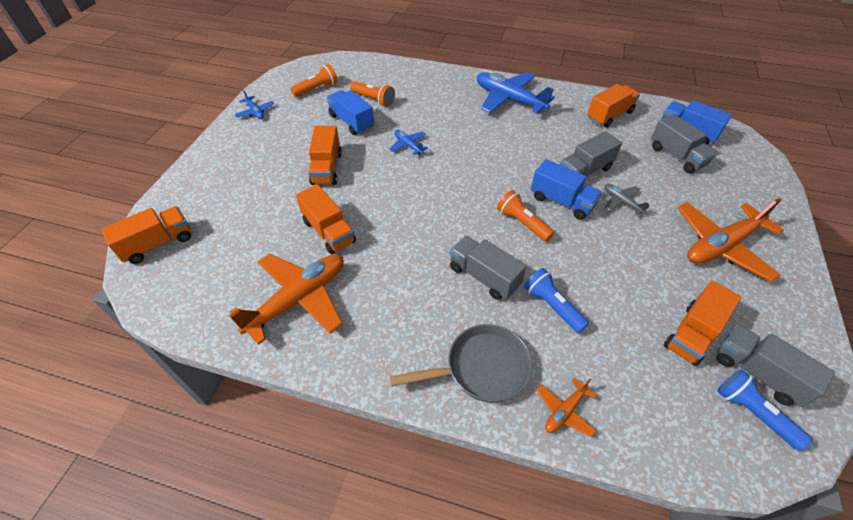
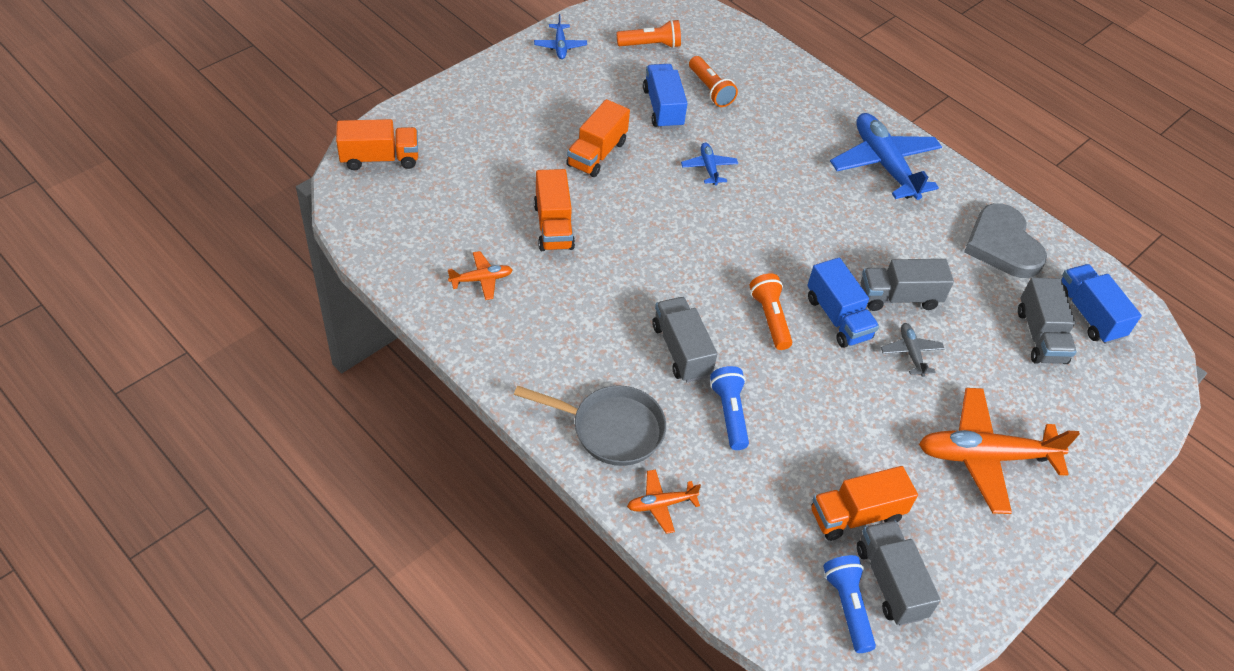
camera: 25 degrees right, 0 degrees up
(298, 299) = (481, 279): orange plane -> orange plane, size x0.47
(609, 115) = (1002, 245): orange truck -> grey heart

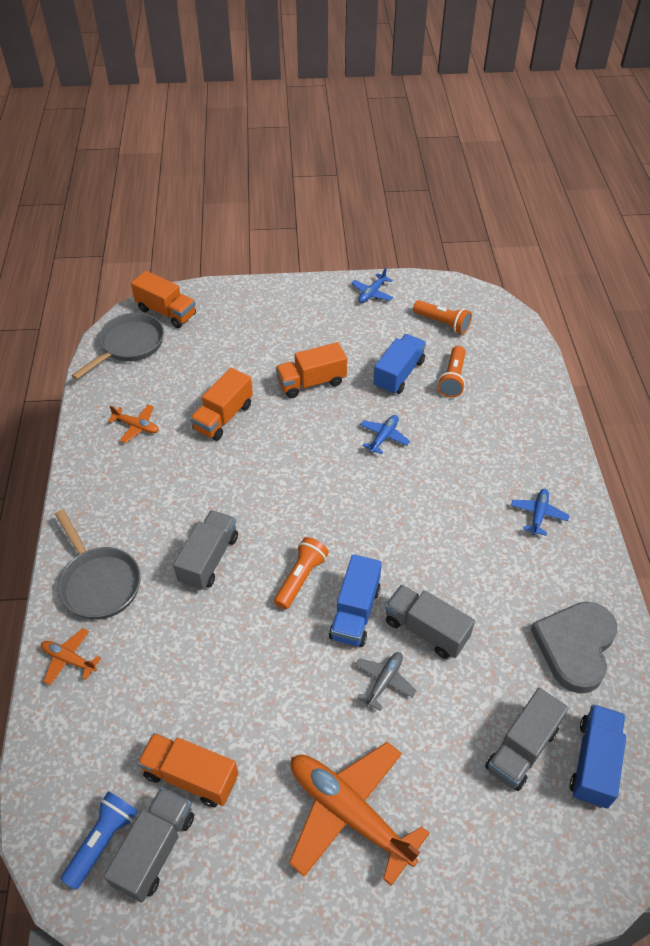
camera: 45 degrees right, 0 degrees up
(380, 209) = (129, 345): none -> grey pan
(729, 413) = (189, 629): blue flashlight -> none
(884, 164) = (538, 514): blue plane -> blue plane, size x0.47

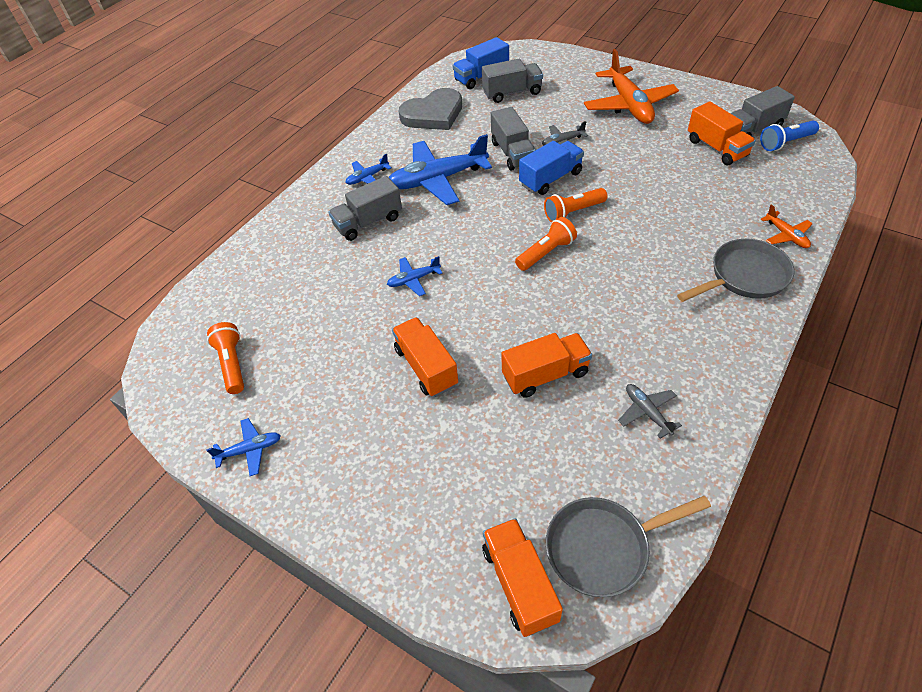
camera: 140 degrees left, 0 degrees up
(99, 582) = (744, 277): grey pan -> grey pan turned 60 degrees clockwise
(136, 426) = (647, 412): orange plane -> grey plane
(209, 559) = (638, 254): grey truck -> grey truck (368, 222)
(311, 382) = (426, 367): orange truck -> orange truck turned 135 degrees counterclockwise
(399, 374) = (337, 330): blue truck -> none
(452, 379) = (298, 301): orange flashlight -> orange flashlight (546, 253)
(468, 548) = (437, 180): none -> blue plane

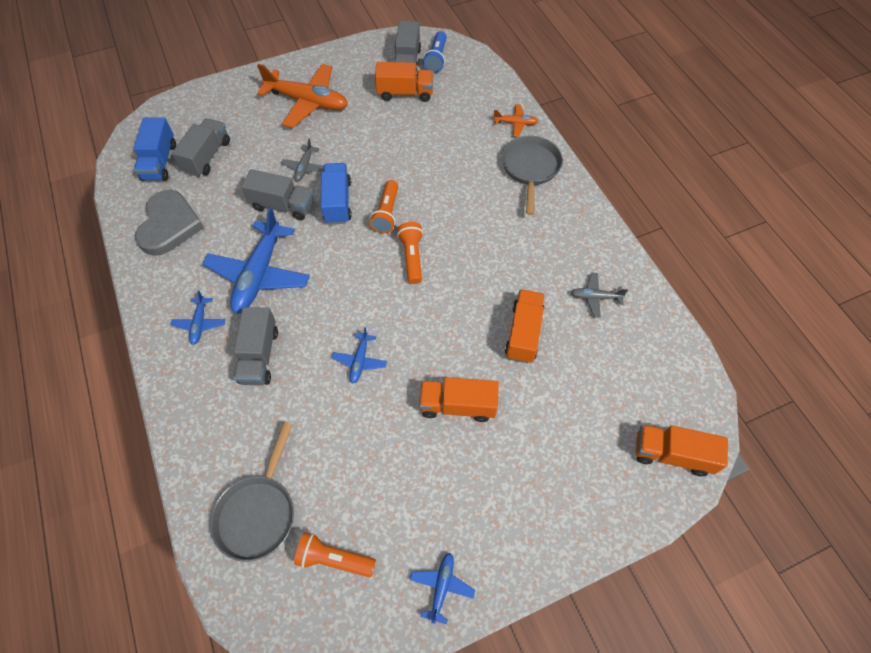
camera: 60 degrees left, 10 degrees up
(603, 548) = (674, 390): grey pan -> grey pan (258, 512)

